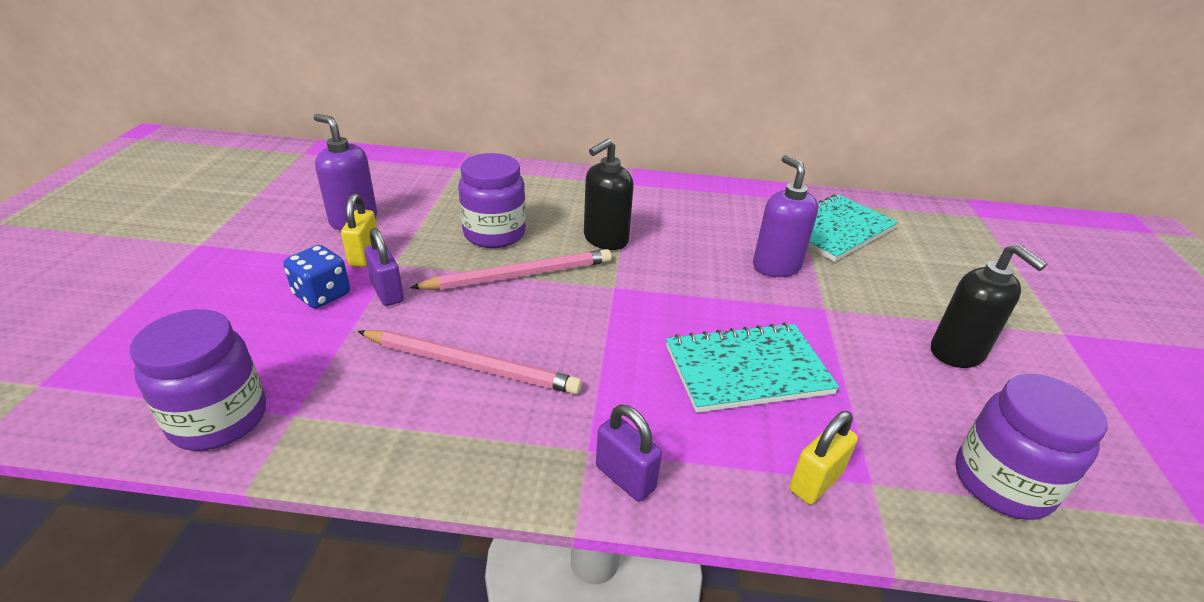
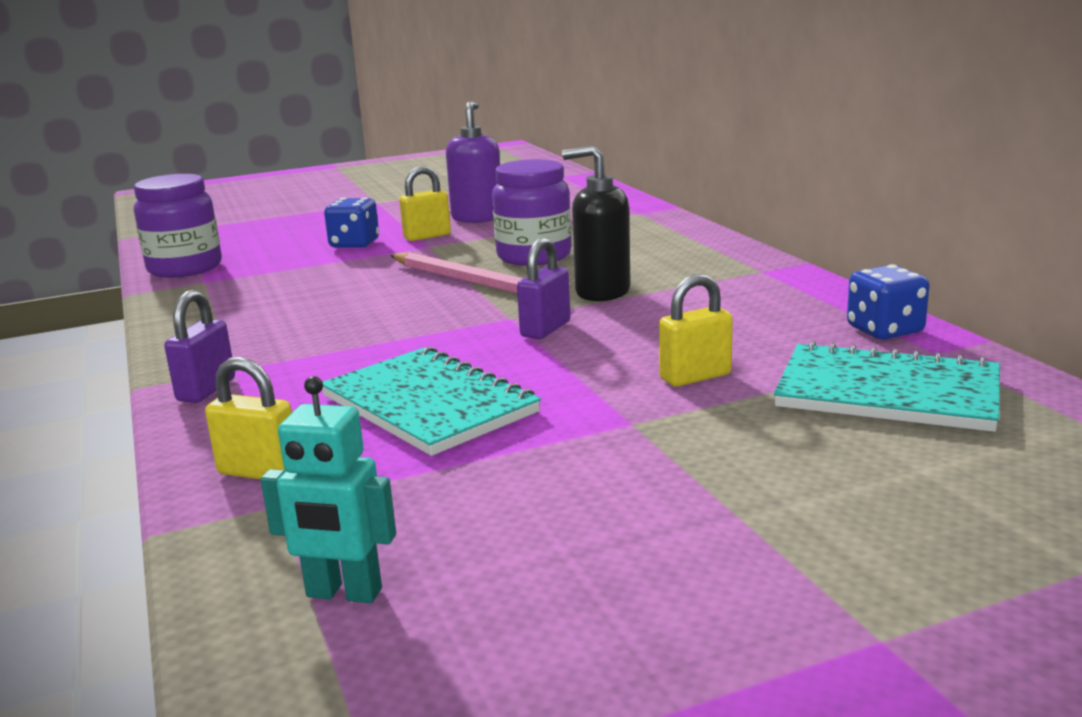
camera: 65 degrees right, 15 degrees down
(387, 292) = (382, 257): purple padlock -> purple padlock (545, 329)
(471, 365) = (311, 305): pink pencil -> none
(757, 196) = (884, 330): none -> blue dice
(776, 266) = (695, 377): purple soap dispenser -> yellow padlock
(957, 353) = (646, 531): black soap dispenser -> none
(1002, 483) = (343, 593): purple jar -> turquoise robot

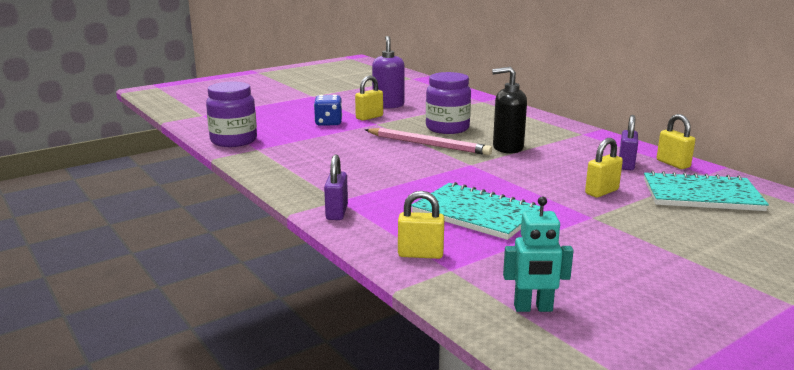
camera: 15 degrees left, 0 degrees up
(545, 329) = (497, 170): purple padlock -> purple padlock (626, 165)
(884, 330) = (673, 164): blue dice -> yellow padlock

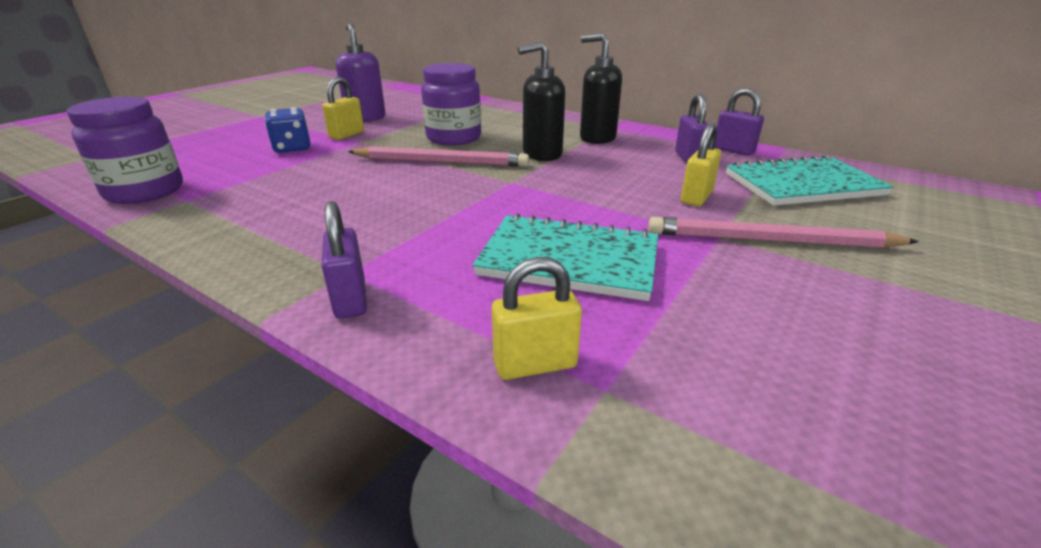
camera: 20 degrees left, 10 degrees up
(533, 308) = (808, 456): turquoise robot -> none
(563, 141) = (597, 138): none -> black soap dispenser
(627, 224) = (770, 240): none -> pink pencil
(673, 164) = (733, 150): yellow padlock -> purple padlock

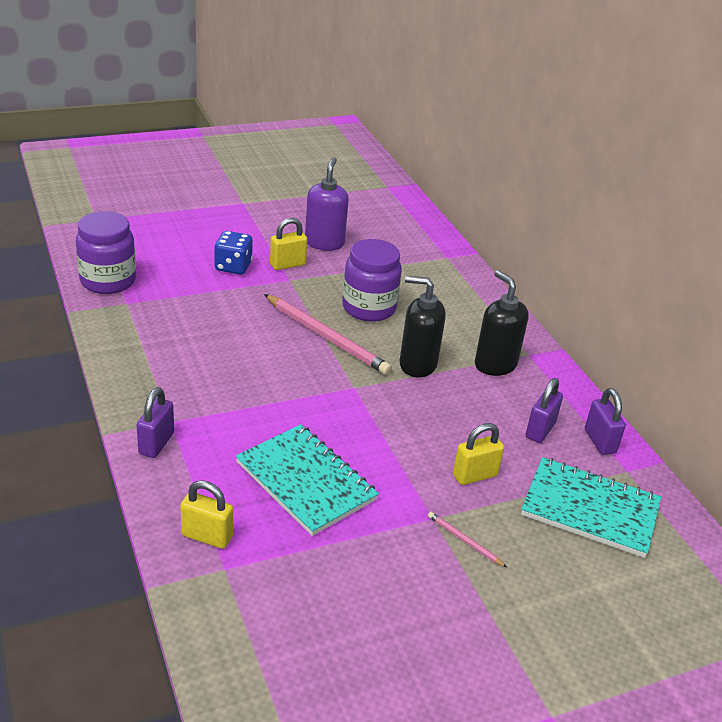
camera: 30 degrees right, 5 degrees up
(770, 240) = (464, 541): pink pencil -> pink pencil, size x0.45

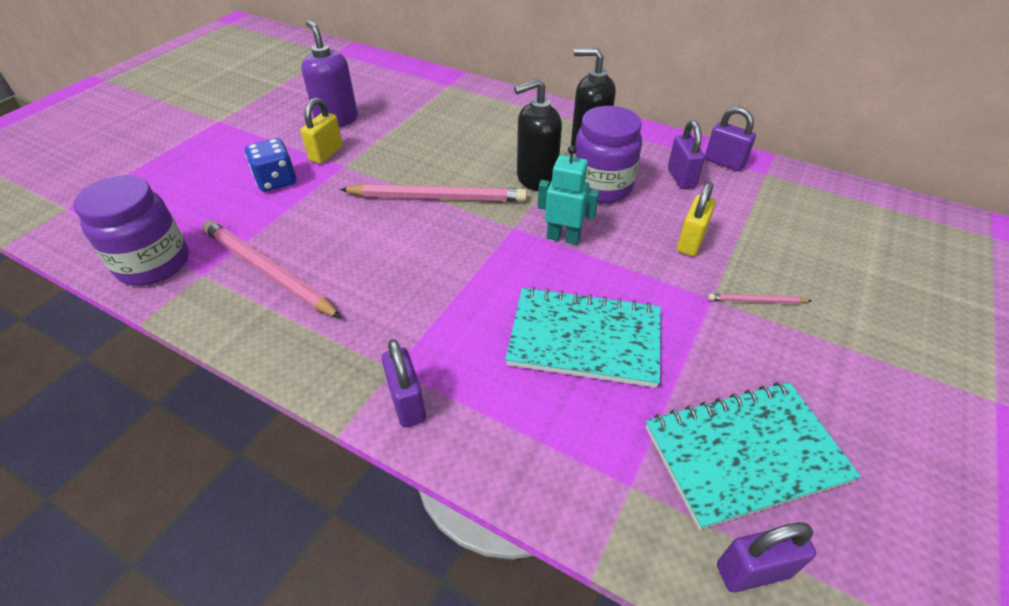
camera: 35 degrees left, 10 degrees up
(164, 322) = (268, 271): none -> pink pencil
(207, 536) = (574, 465): yellow padlock -> none
(235, 652) = (752, 570): none -> purple padlock
(369, 308) = (441, 154): purple jar -> purple jar (601, 187)
(380, 415) = (563, 237): none -> turquoise robot
(590, 509) = (787, 216): turquoise notebook -> turquoise notebook (745, 453)

